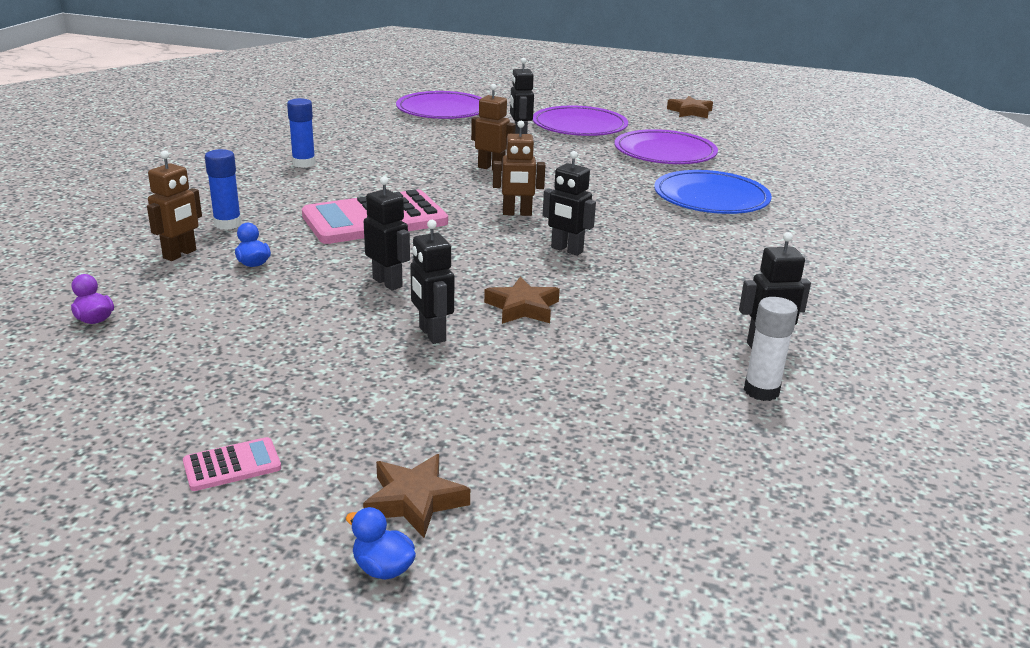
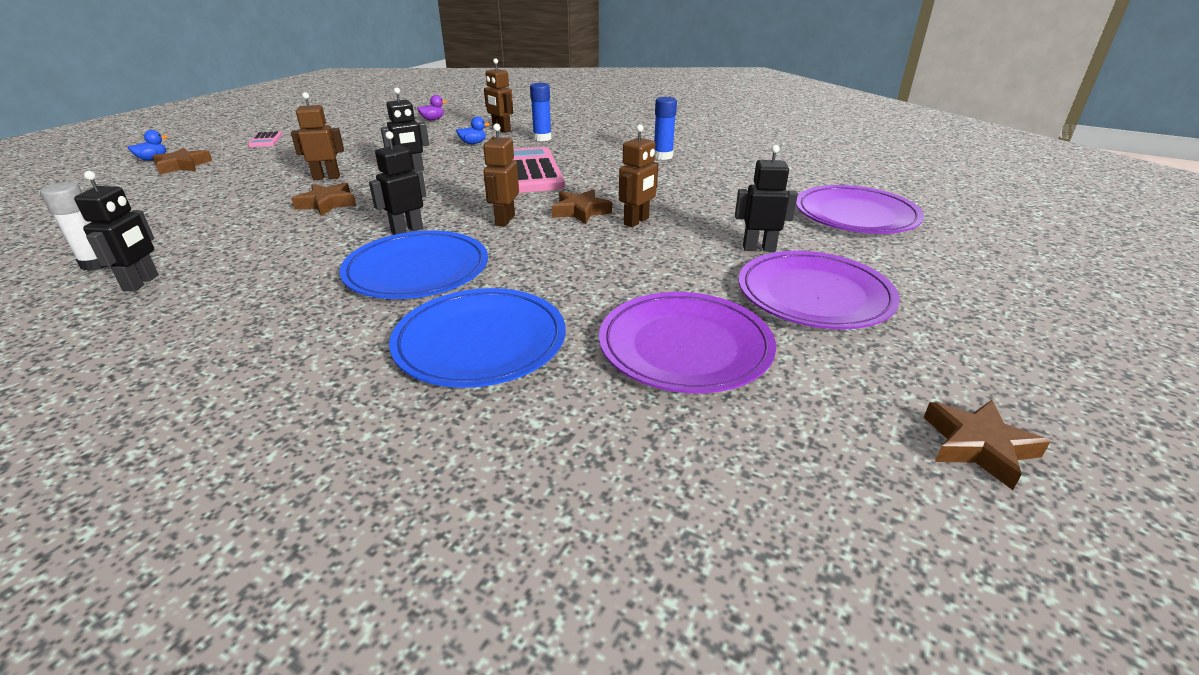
camera: 105 degrees right, 5 degrees up
(432, 334) = (326, 177): black robot -> brown robot
(479, 187) = (580, 211): none -> brown star
(638, 231) = (417, 270): none -> blue plate

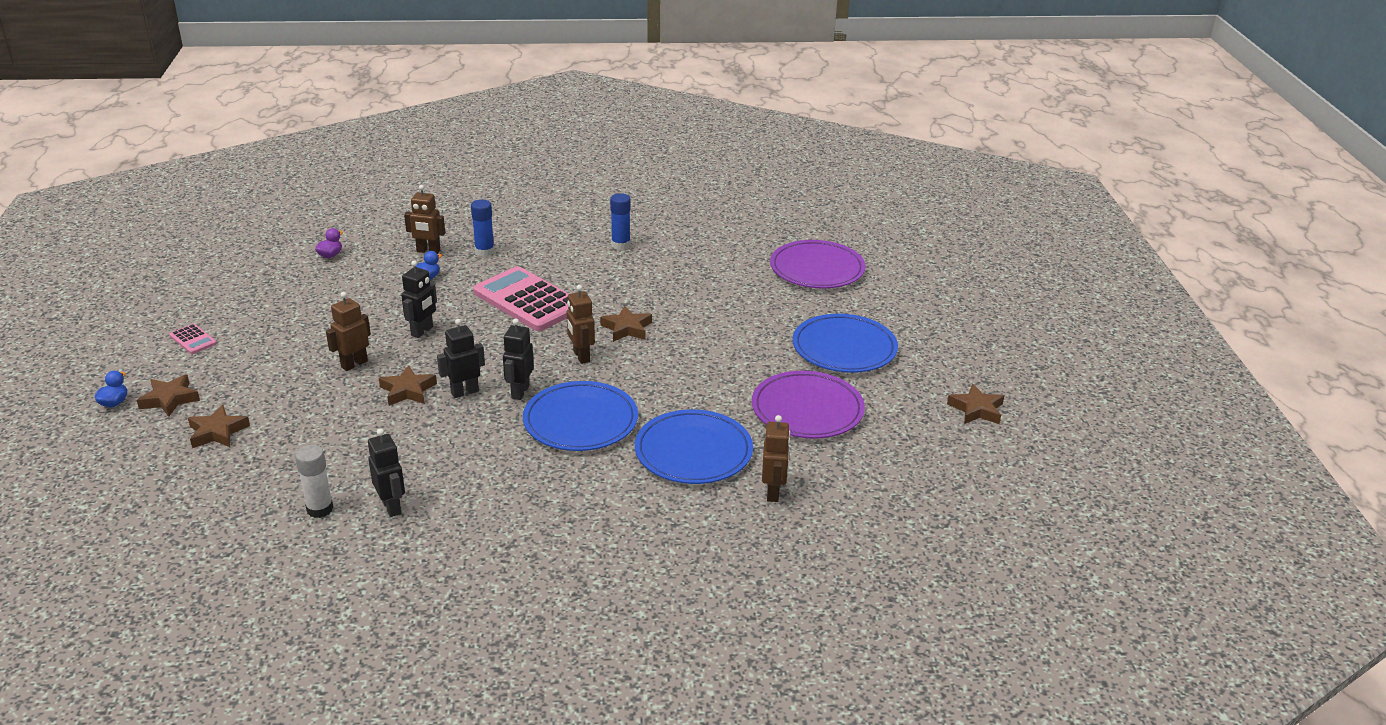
camera: 35 degrees left, 0 degrees up
(162, 191) = (217, 432): none -> brown star
(636, 221) = (678, 324): brown robot -> brown robot (773, 492)
(759, 248) = (782, 321): black robot -> black robot (464, 392)
(814, 295) = (844, 348): purple plate -> blue plate

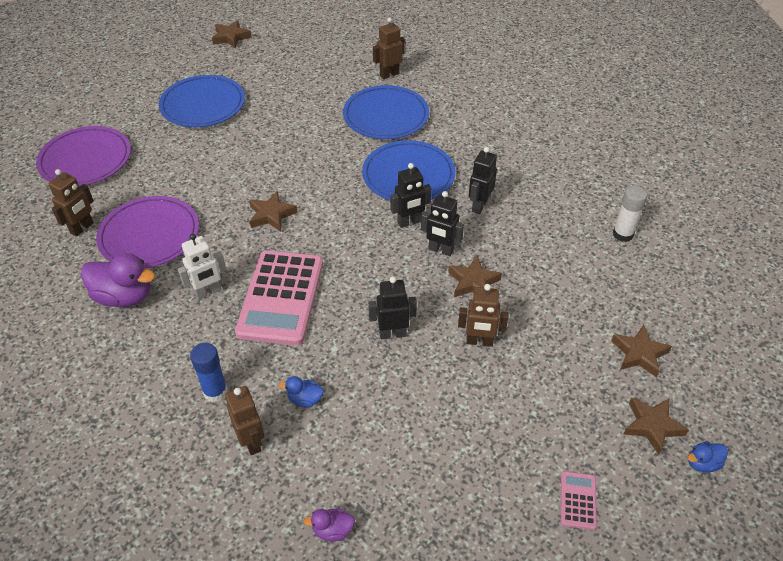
camera: 125 degrees left, 15 degrees up
(392, 507) = (580, 205): black robot -> black robot (479, 206)
(578, 275) = (208, 292): none -> white robot
(581, 356) = (334, 217): brown robot -> brown robot (82, 228)
(620, 245) = (124, 296): blue glue stick -> purple duck
(807, 409) = (294, 93): purple plate -> purple plate (149, 235)

